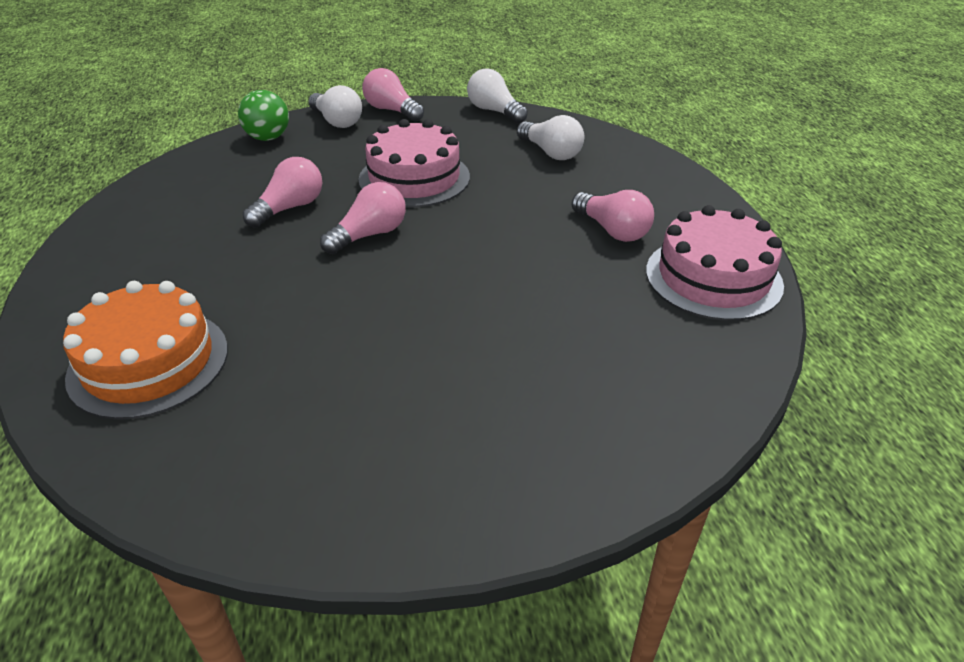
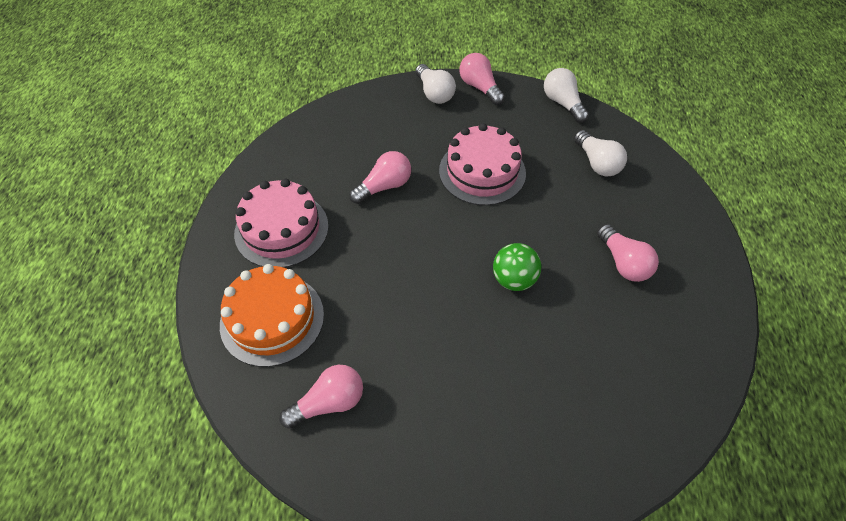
camera: 15 degrees right, 15 degrees up
(268, 138) = (379, 103): green ball -> green ball (513, 279)
(369, 235) = (437, 228): pink light bulb -> pink light bulb (329, 403)
(713, 277) = (688, 331): pink cake -> pink cake (281, 229)

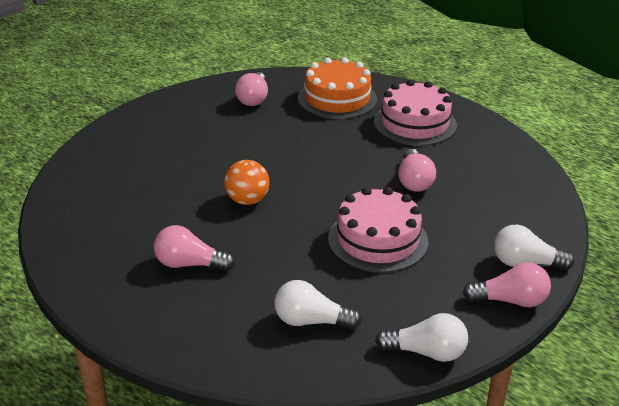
camera: 125 degrees right, 20 degrees down
(513, 279) = (247, 200): green ball -> orange ball

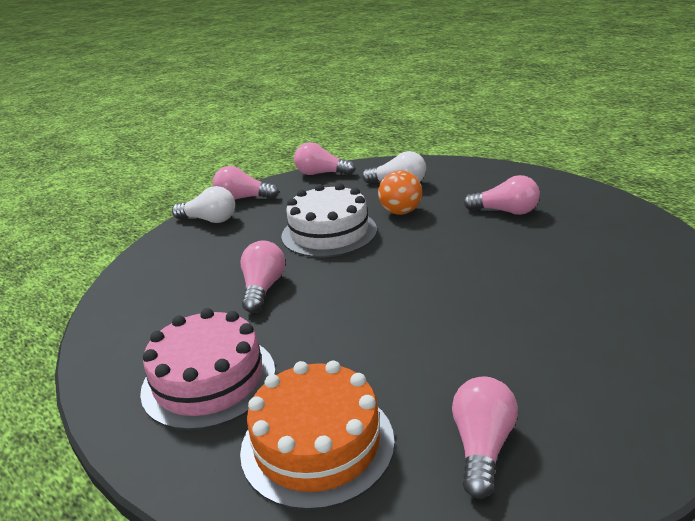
camera: 170 degrees left, 5 degrees down
(247, 200) = (461, 264): orange ball -> orange ball (400, 212)
(378, 240) = (329, 232): pink cake -> white cake
(426, 352) = (321, 174): white light bulb -> pink light bulb

